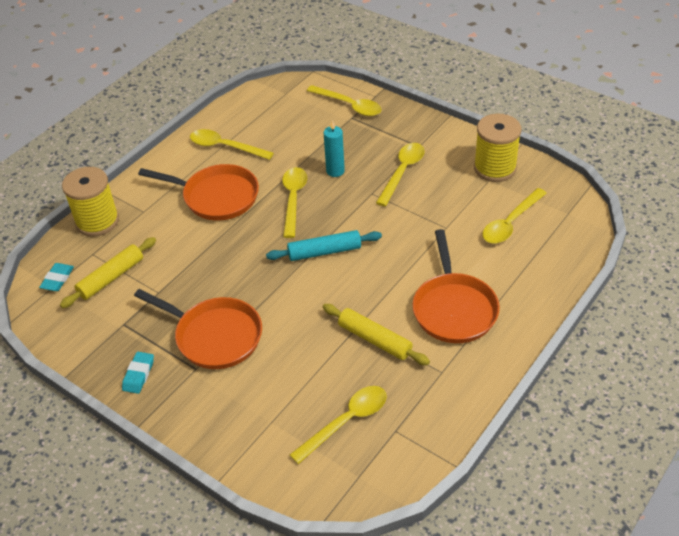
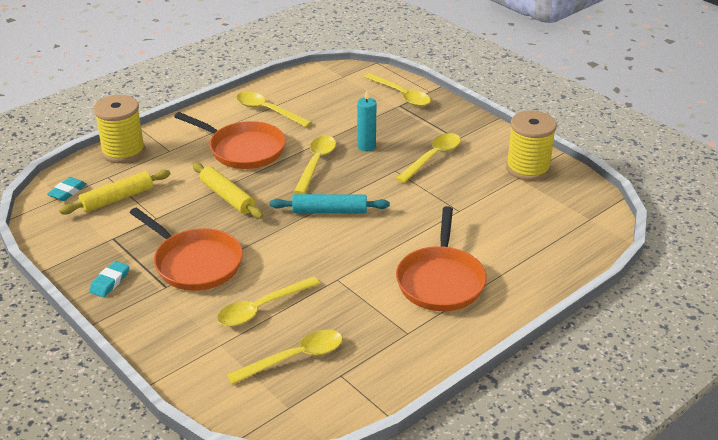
camera: 10 degrees right, 10 degrees down
(375, 339) = (350, 293): yellow rolling pin -> yellow rolling pin (227, 197)
(510, 223) = (526, 217): yellow spoon -> yellow spoon (261, 308)

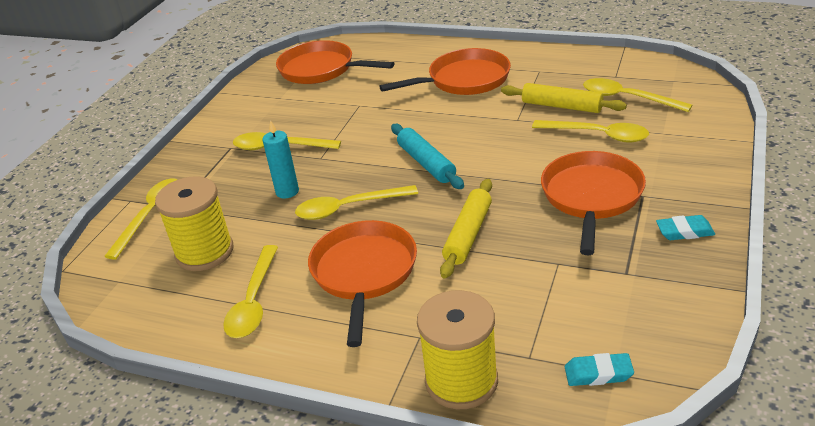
camera: 115 degrees left, 0 degrees up
(117, 199) = (561, 316): yellow rolling pin -> yellow rolling pin (561, 106)
(528, 168) = (261, 98): yellow spool -> yellow spool (204, 252)
(553, 211) = (321, 69): none -> orange pan

